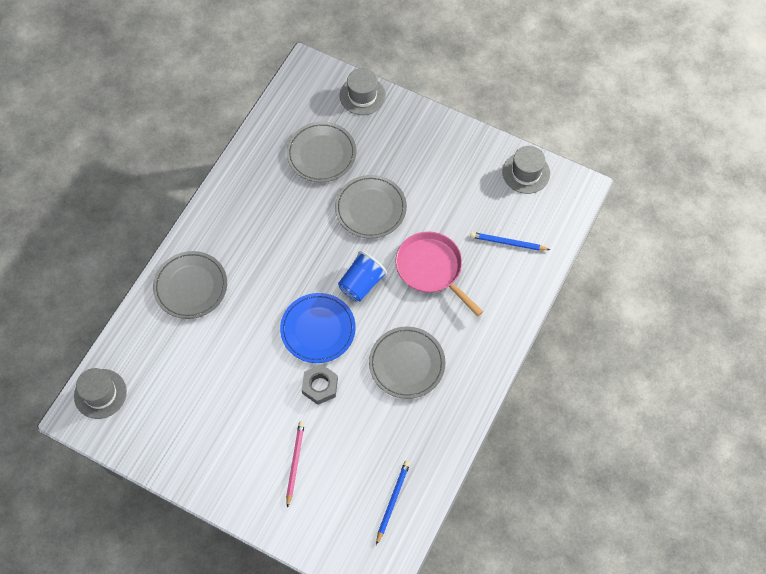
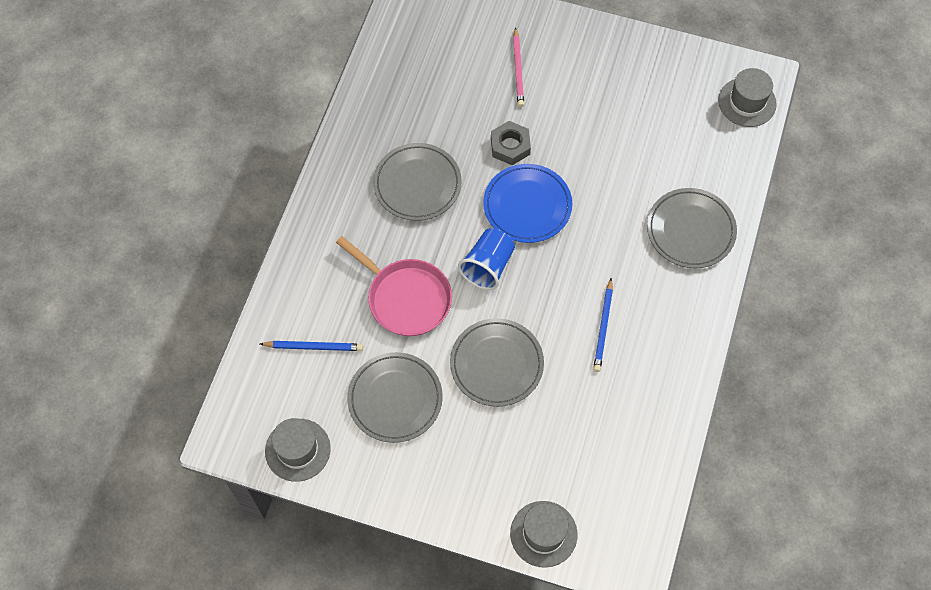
camera: 170 degrees right, 0 degrees up
(321, 154) = (579, 431): grey plate -> grey plate (395, 399)
(392, 501) = (409, 51): blue pencil -> blue pencil (603, 327)

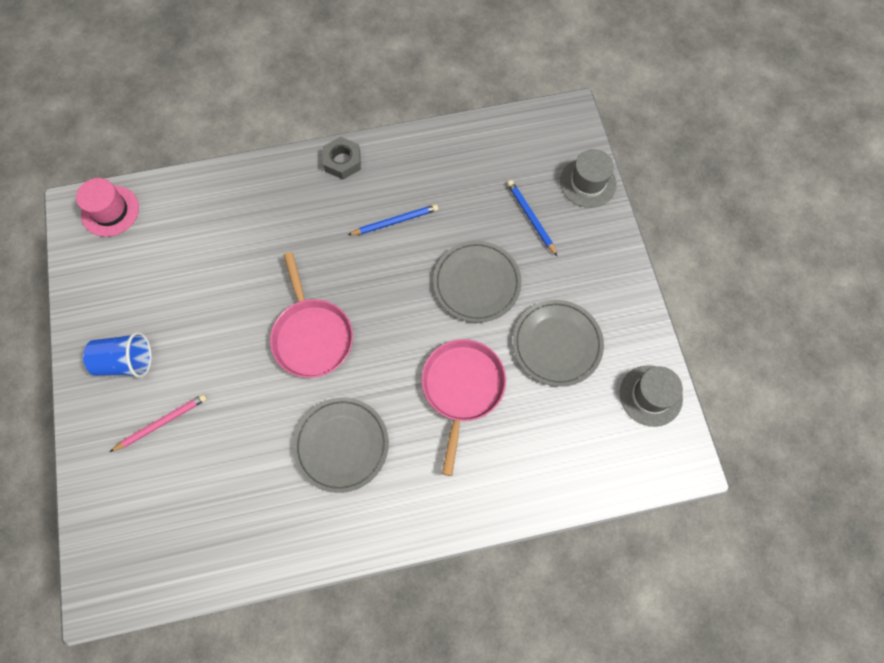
camera: 120 degrees left, 5 degrees up
(313, 347) = (556, 440): blue pencil -> blue pencil (531, 218)
(488, 266) = (391, 337): blue cup -> blue cup (126, 362)
(510, 146) = (256, 383): grey nut -> grey nut (342, 161)
(527, 205) = (312, 336): blue plate -> pink pan
(690, 230) = (267, 199): grey plate -> none
(747, 102) = (110, 211): grey hat -> pink hat

